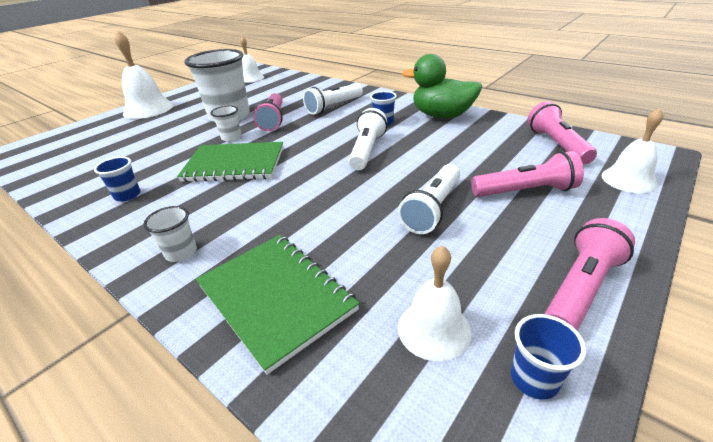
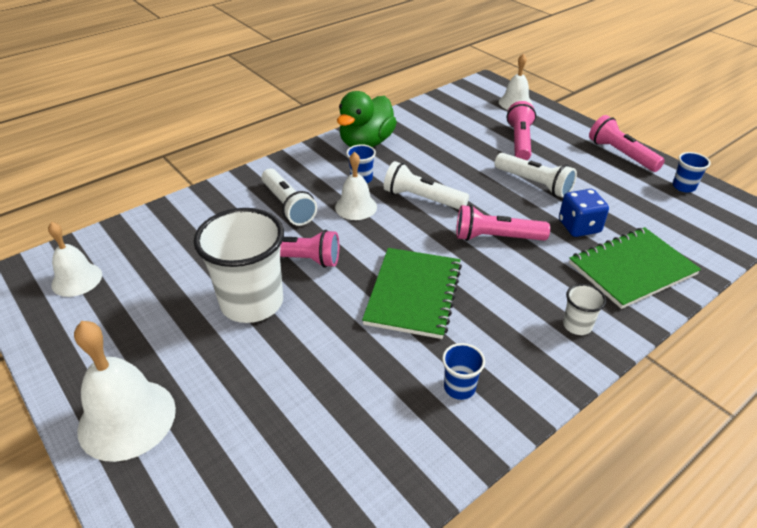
camera: 80 degrees left, 5 degrees up
(231, 137) = (333, 299): white cup -> none
(355, 248) = (579, 226): none -> blue dice
(434, 329) = (655, 208): white bell -> white bell (356, 207)
(556, 145) = (456, 109): pink flashlight -> pink flashlight (496, 237)

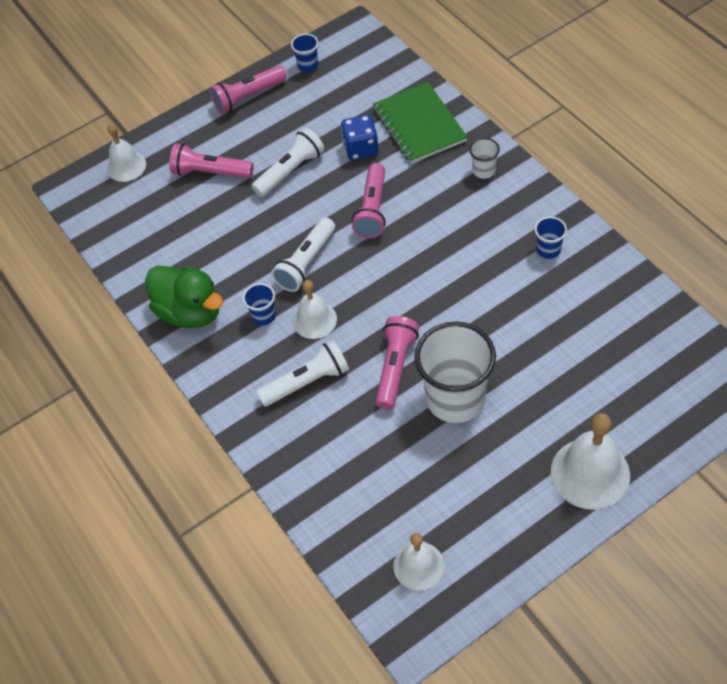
camera: 80 degrees left, 15 degrees up
(413, 294) = (446, 275): green notebook -> none

